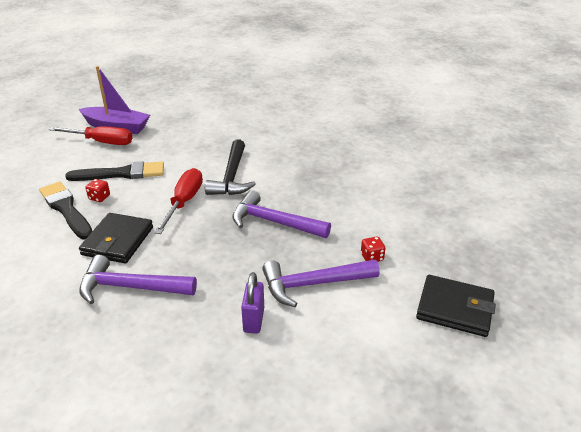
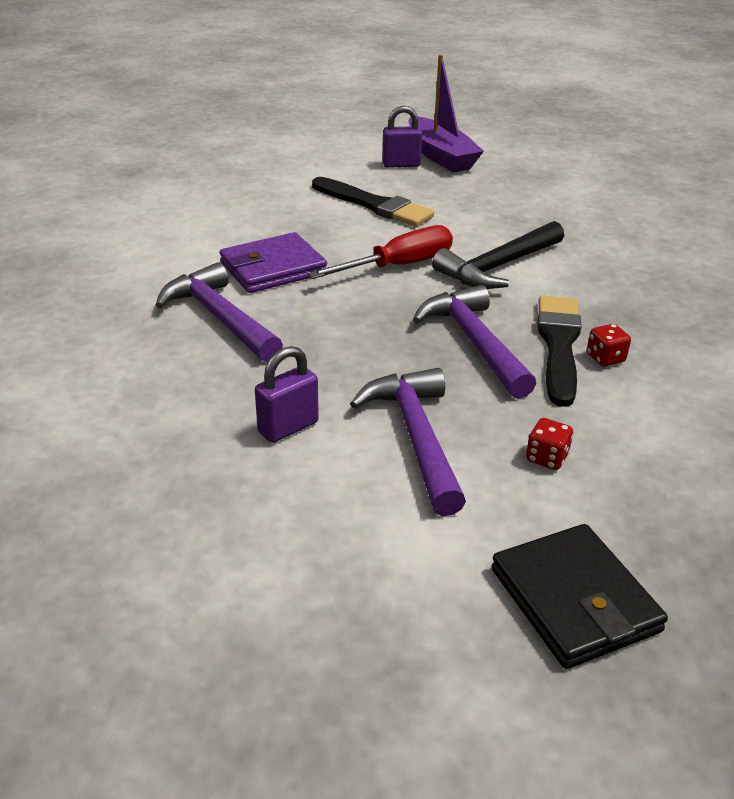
camera: 45 degrees right, 0 degrees up
(66, 209) = (270, 213): black brush -> black brush (558, 345)
(99, 197) = (317, 218): red dice -> red dice (605, 358)
(101, 142) = (401, 165): red screwdriver -> purple padlock
(118, 241) = (273, 268): black wallet -> purple wallet
(314, 284) = (416, 438): purple hammer -> purple hammer turned 45 degrees clockwise

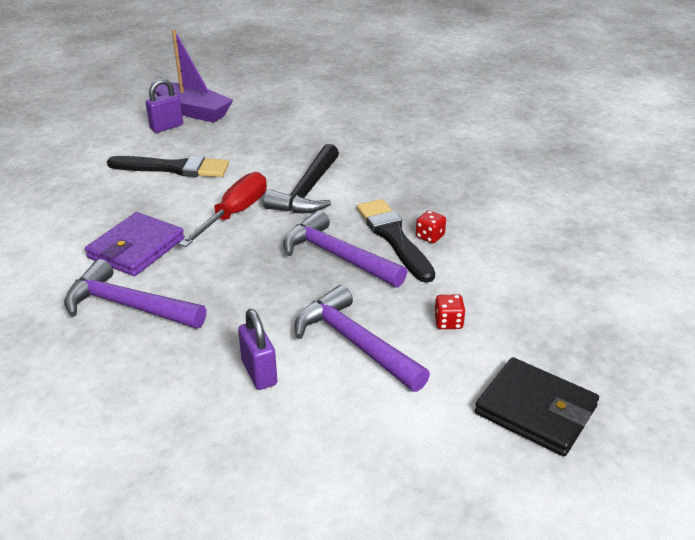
camera: 30 degrees left, 0 degrees up
(288, 427) = (259, 373): purple padlock -> purple padlock turned 45 degrees counterclockwise

